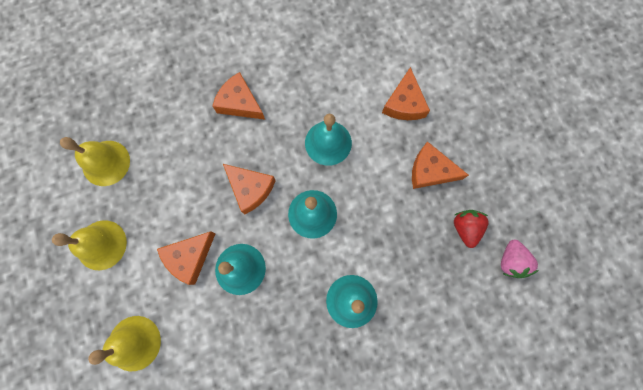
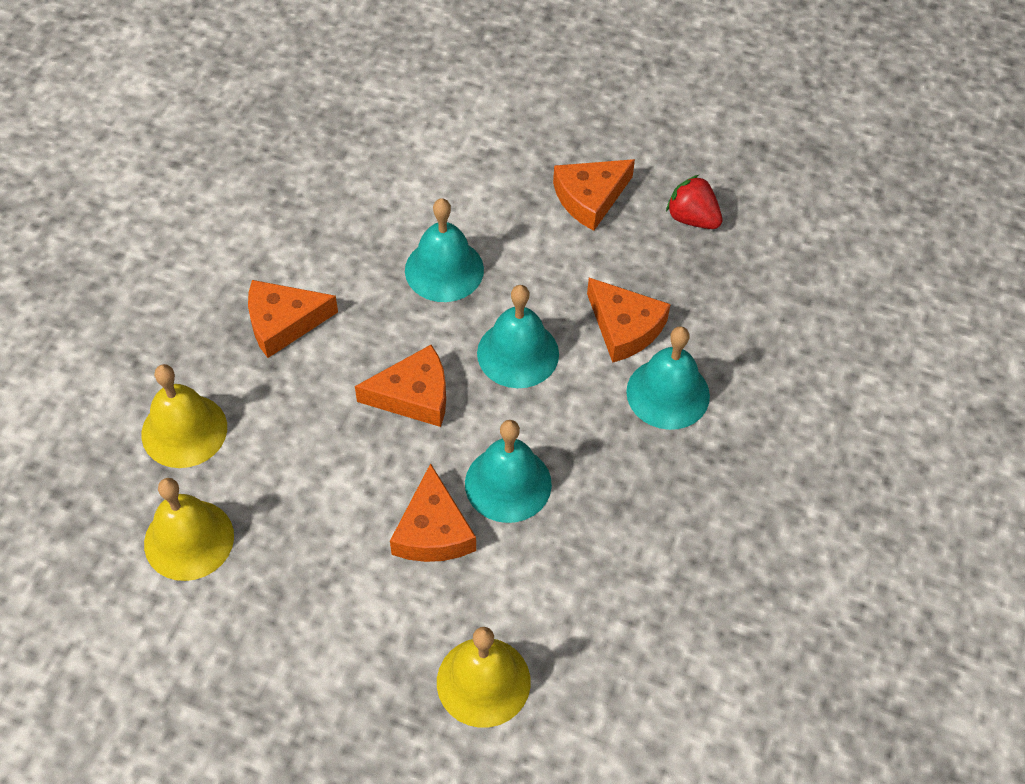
camera: 50 degrees left, 20 degrees down
(101, 245) = (303, 628): yellow bell -> yellow bell (184, 430)
(404, 103) = (479, 159): orange cheese -> orange cheese (624, 327)
(510, 261) = (771, 207): pink strawberry -> none

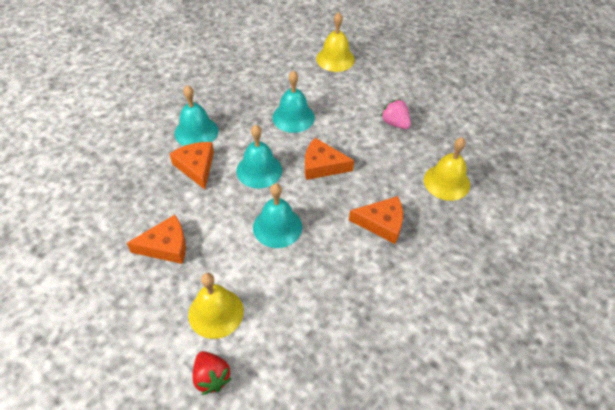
camera: 160 degrees left, 5 degrees down
(189, 539) = (449, 135): yellow bell -> yellow bell (216, 313)
(303, 534) = (395, 123): none -> pink strawberry
(433, 531) = (335, 109): orange cheese -> none
(692, 218) = (116, 214): red strawberry -> red strawberry (211, 377)

